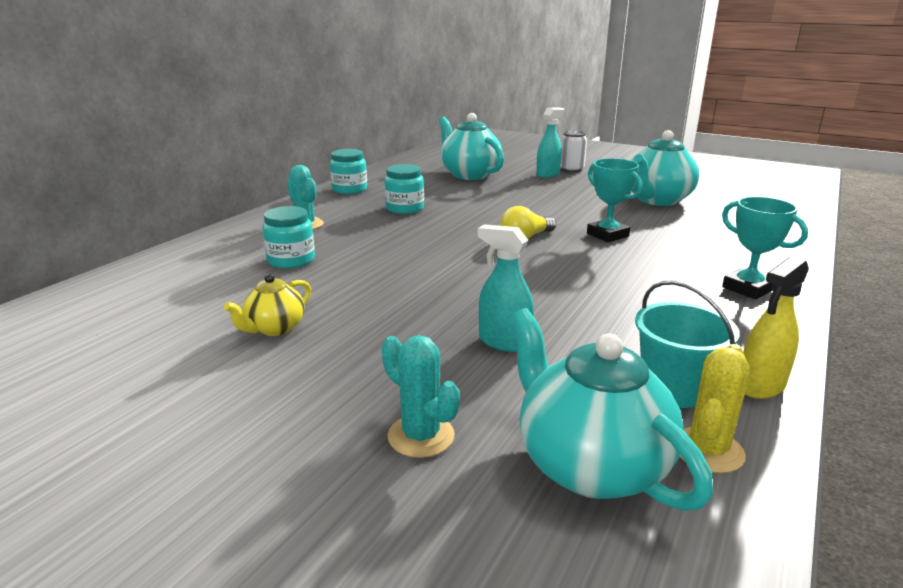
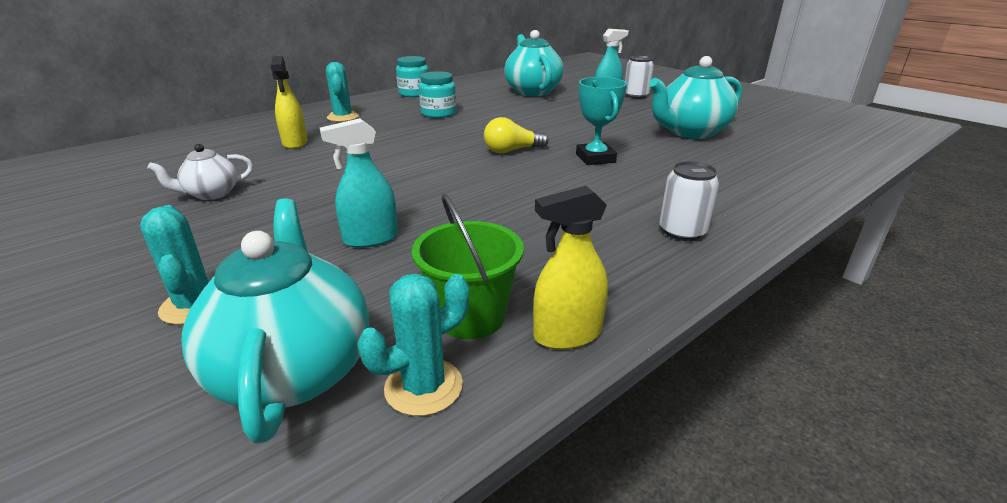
camera: 20 degrees right, 5 degrees up
(275, 328) = (211, 194): yellow teapot -> white teapot
(291, 260) = (295, 143): turquoise jar -> yellow spray bottle
(504, 342) = (370, 239): turquoise spray bottle -> turquoise spray bottle turned 75 degrees counterclockwise
(674, 389) = (470, 316): turquoise bucket -> green bucket
(707, 450) = (423, 387): yellow cactus -> turquoise cactus
(748, 288) = (682, 232): turquoise trophy -> white can

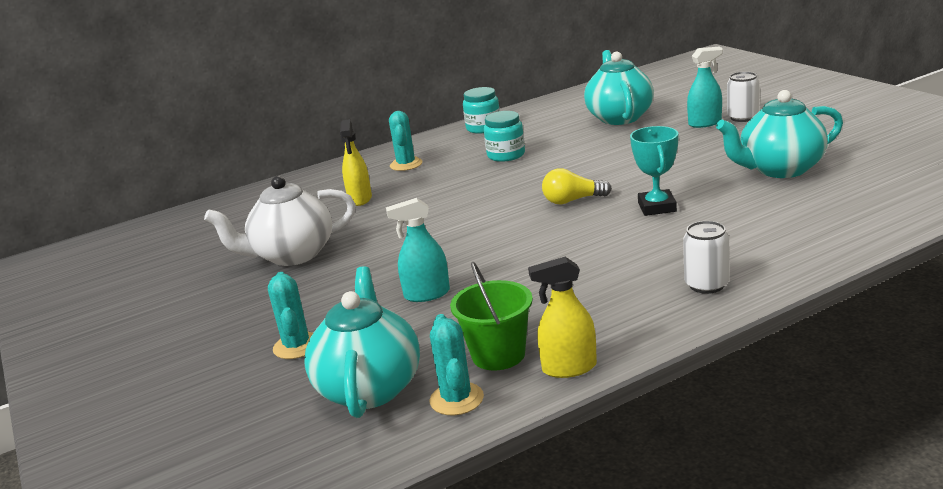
camera: 15 degrees right, 5 degrees down
(211, 194) = (292, 255): white teapot -> white teapot, size x1.84
(423, 387) = (456, 399): turquoise cactus -> turquoise cactus turned 75 degrees counterclockwise

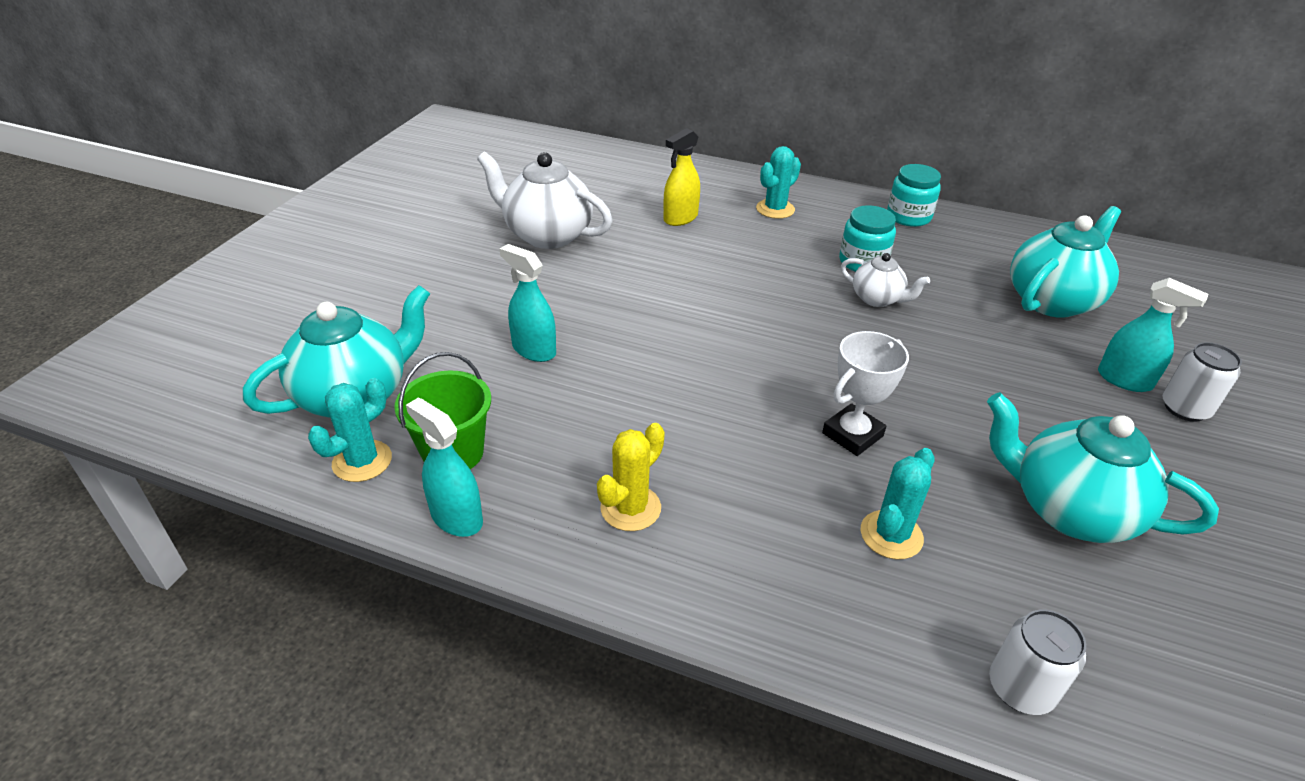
camera: 45 degrees right, 15 degrees up
(297, 346) = (399, 317): turquoise cactus -> turquoise cactus (891, 535)
(548, 162) = (877, 299): none -> white teapot
(569, 368) = (456, 517): yellow spray bottle -> turquoise spray bottle
(572, 200) = (805, 359): yellow light bulb -> none
(636, 297) = (630, 508): none -> yellow cactus
(657, 207) = (852, 434): turquoise trophy -> white trophy
(706, 285) = (701, 560): white can -> white can (1020, 688)

